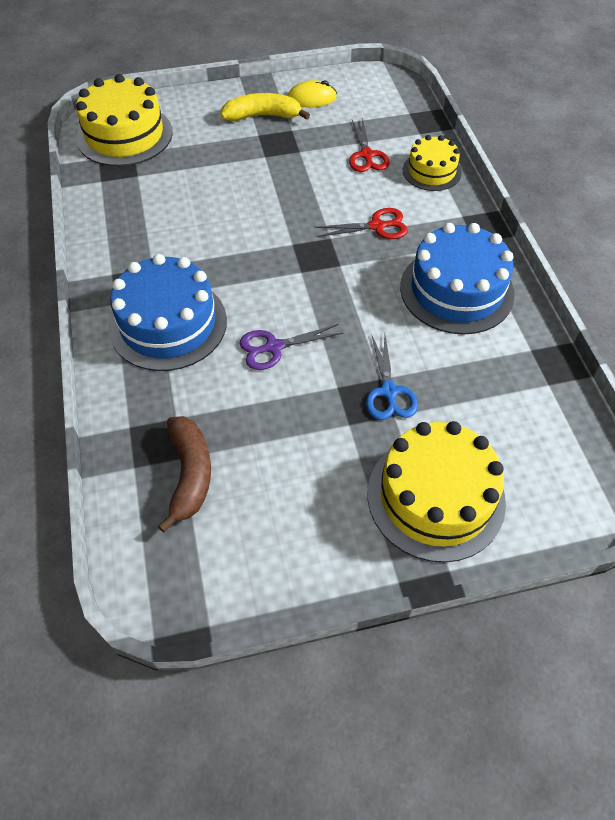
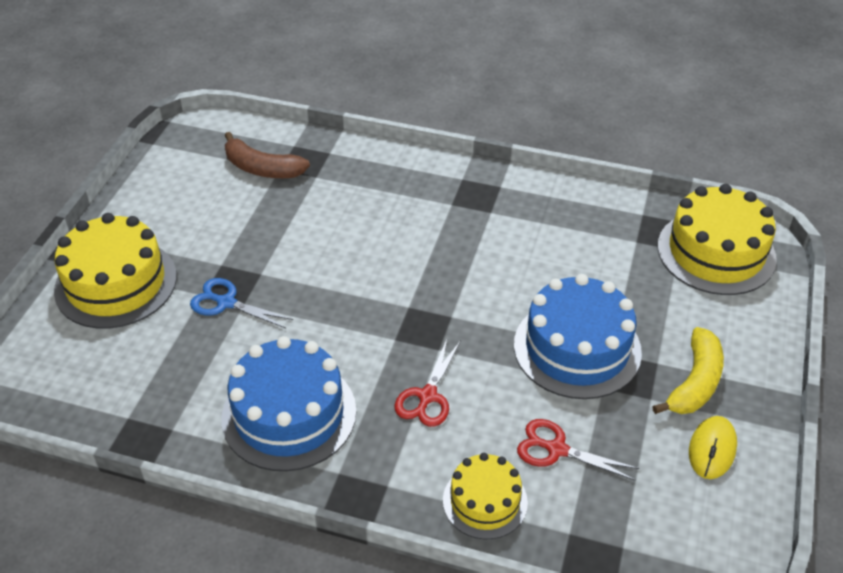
camera: 120 degrees right, 10 degrees down
(168, 324) = (414, 201): blue cake -> blue cake (577, 348)
(274, 347) = (335, 253): purple scissors -> none

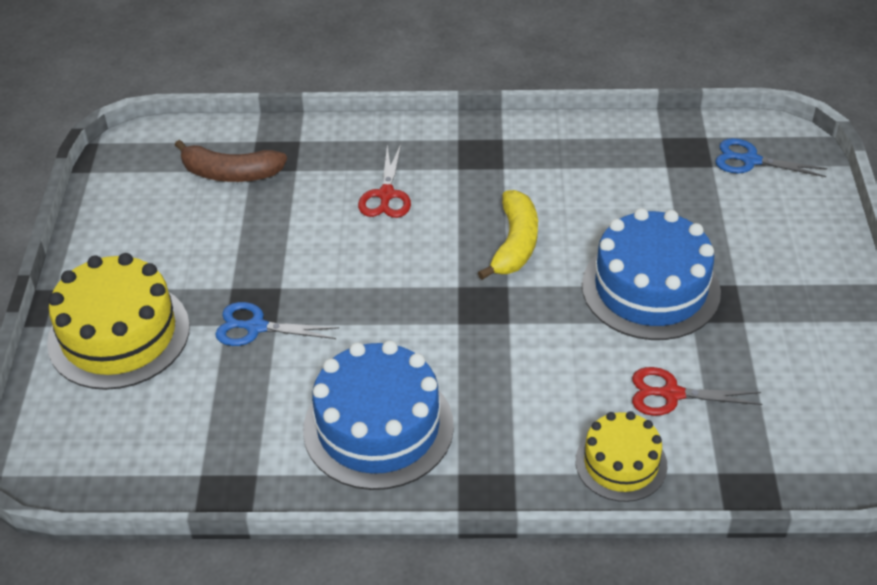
camera: 15 degrees left, 0 degrees up
(427, 396) = (517, 373): red scissors -> red scissors (386, 195)
(695, 382) = (781, 295): yellow banana -> yellow banana (515, 244)
(712, 449) = (822, 356): yellow mouse -> none
(716, 252) = (750, 160): yellow cake -> blue scissors

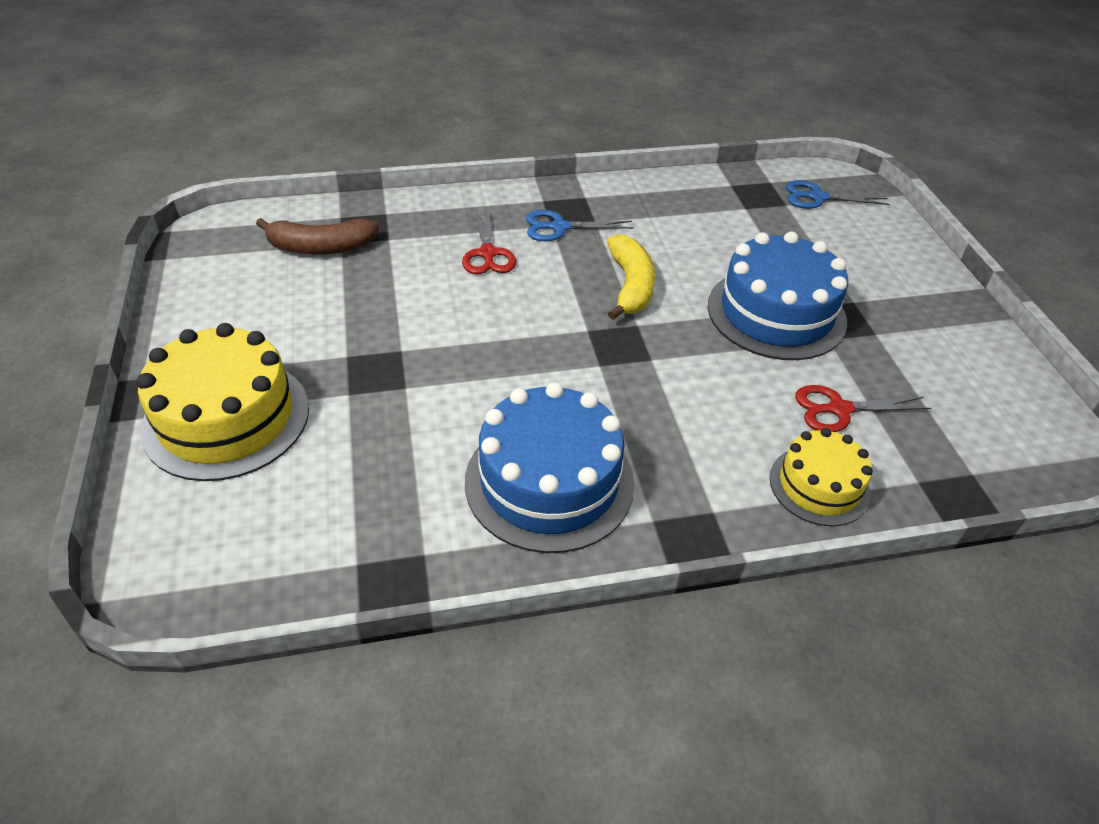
camera: 15 degrees left, 0 degrees up
(256, 327) = (384, 392): blue scissors -> blue scissors (559, 227)

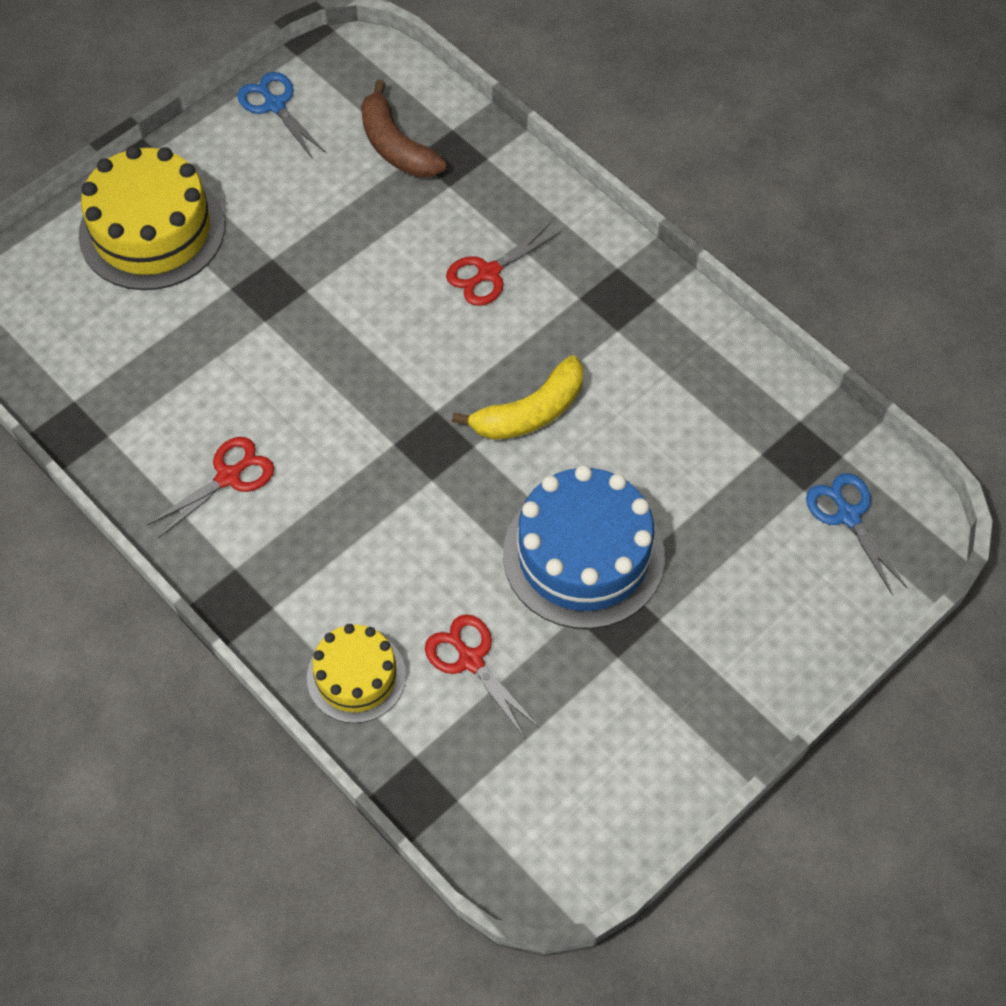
camera: 60 degrees right, 15 degrees up
(549, 482) = (229, 477): blue cake -> red scissors
(559, 227) = (581, 306): blue scissors -> blue scissors (275, 105)

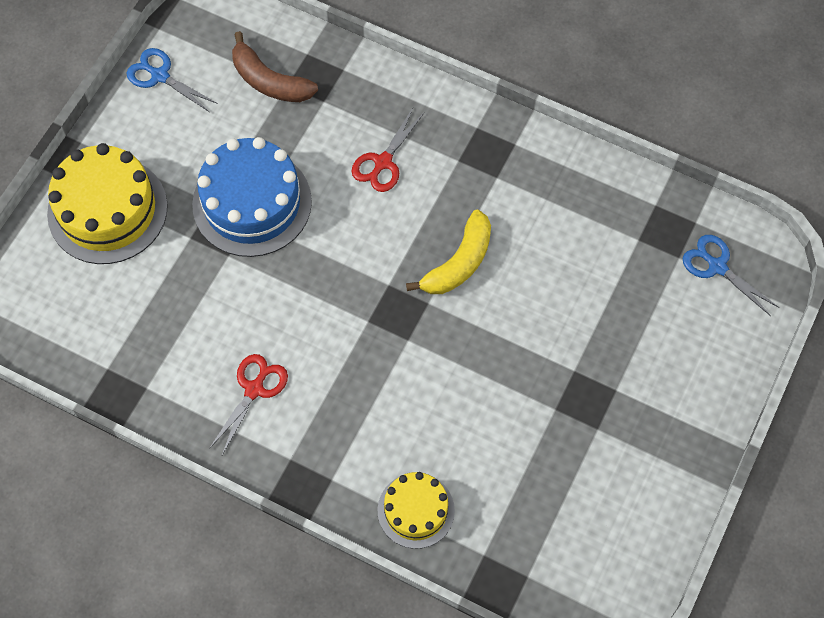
camera: 20 degrees left, 5 degrees up
(471, 660) = (494, 468): red scissors -> none
(583, 555) = (542, 360): blue cake -> blue cake (252, 203)

